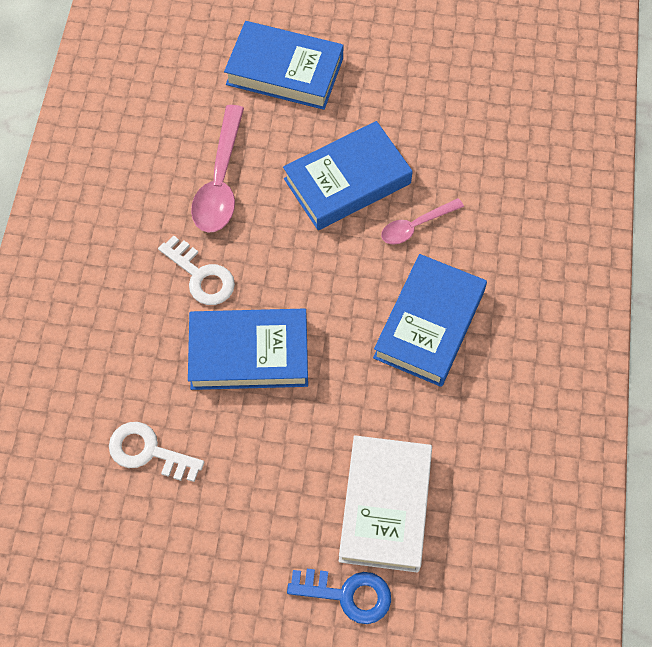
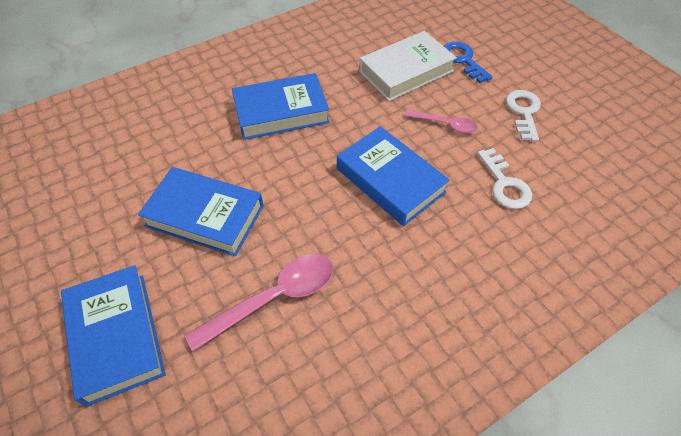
camera: 130 degrees left, 10 degrees down
(201, 276) = (365, 247): white key -> white key (523, 112)
(416, 226) = (213, 157): pink spoon -> pink spoon (445, 124)

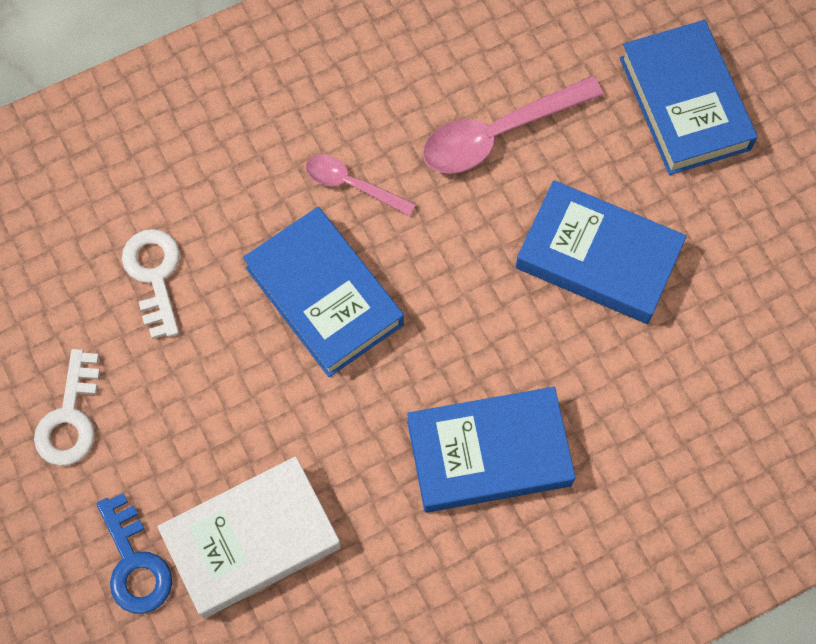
camera: 175 degrees left, 15 degrees up
(445, 124) = (212, 401): pink spoon -> pink spoon (352, 185)

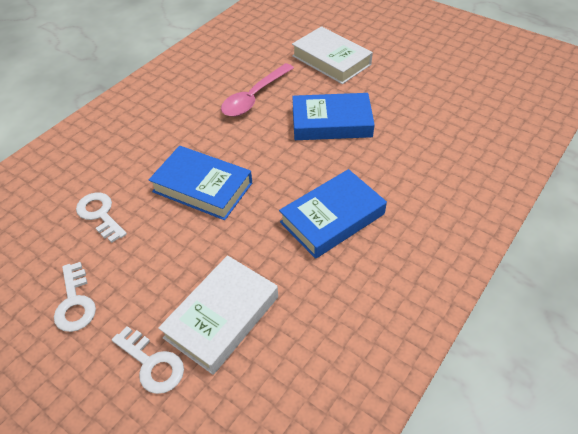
camera: 25 degrees left, 20 degrees down
(135, 563) = (152, 364): blue key -> white key
(352, 185) = (192, 139): pink spoon -> none
(684, 103) = (331, 60): blue book -> white book

